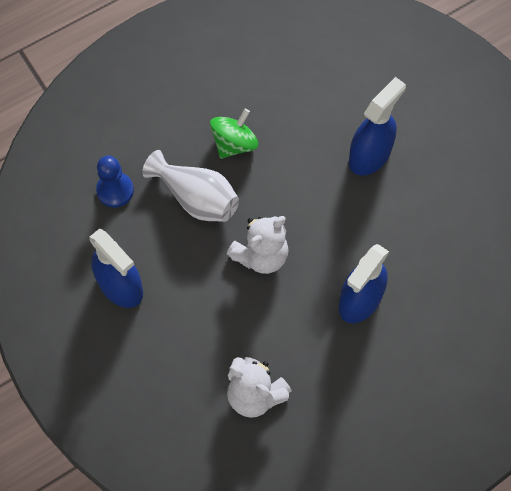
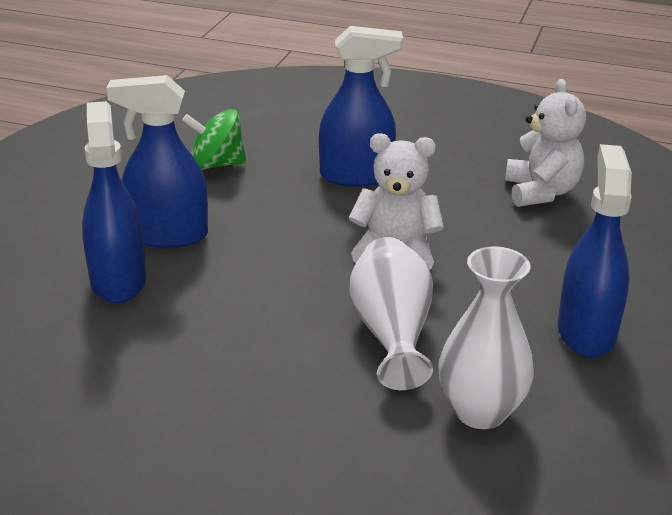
camera: 130 degrees left, 35 degrees down
(115, 190) = (480, 411): blue pawn -> white vase
(234, 143) = (272, 342): green spinning top -> green spinning top (216, 165)
(342, 109) = (118, 281): none -> blue spray bottle

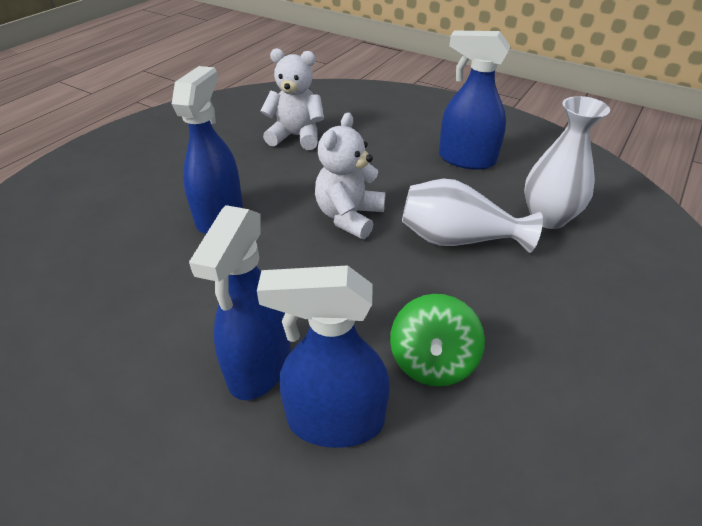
camera: 75 degrees left, 10 degrees up
(216, 165) = (132, 306): green spinning top -> green spinning top (432, 361)

